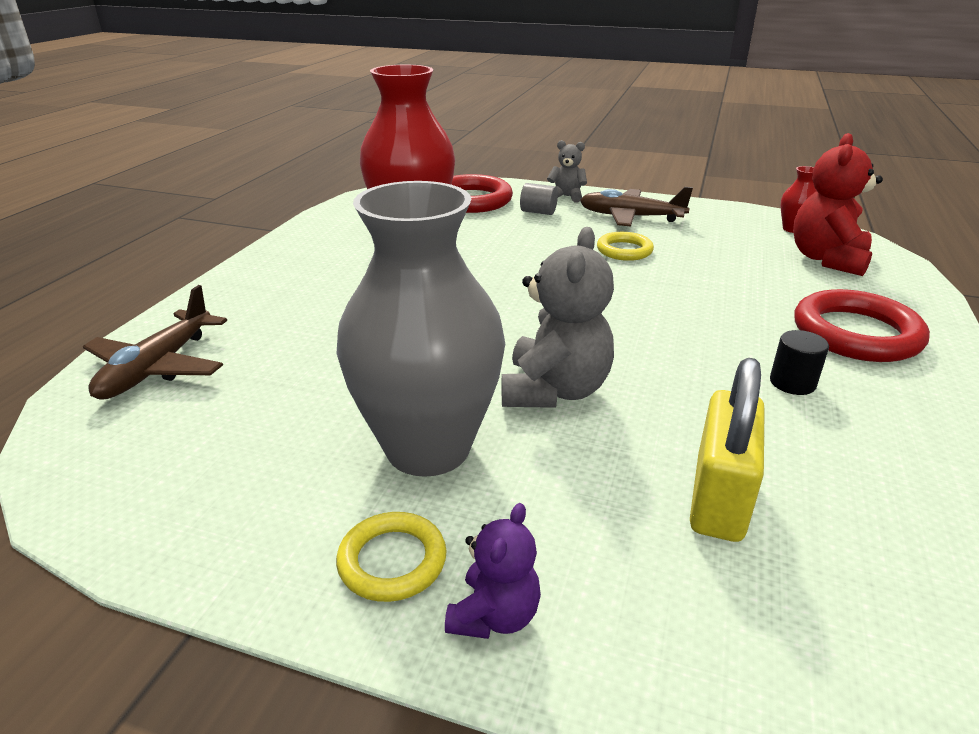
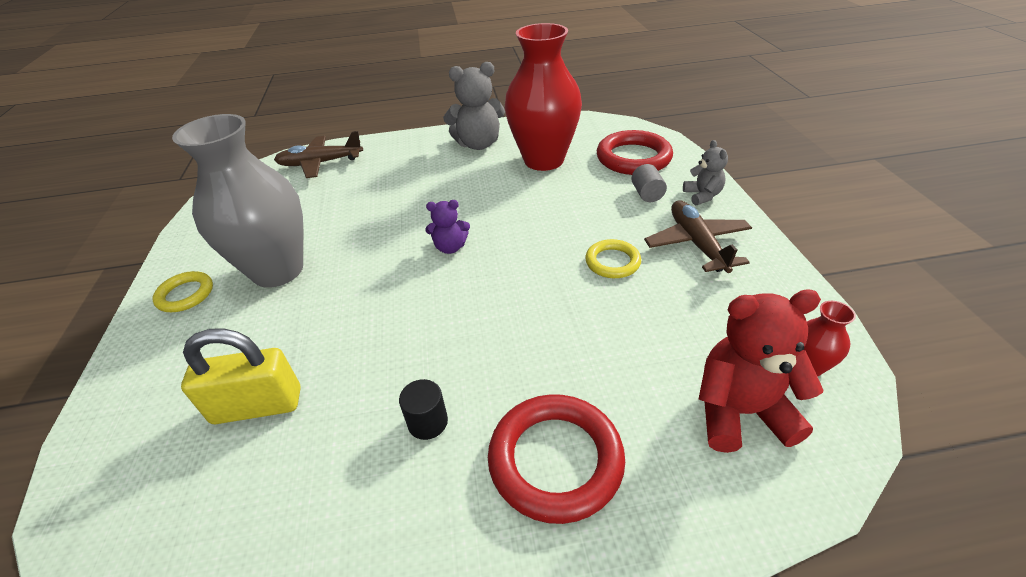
camera: 65 degrees right, 10 degrees up
(494, 615) = (150, 341): purple teddy bear -> purple teddy bear (450, 247)
(554, 390) = (356, 296): grey teddy bear -> grey teddy bear (478, 144)

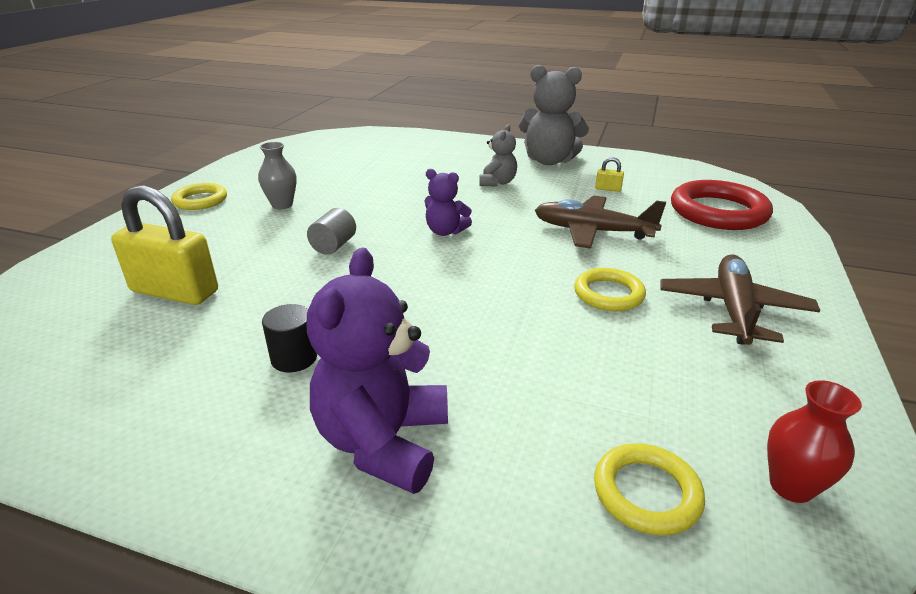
camera: 25 degrees right, 10 degrees down
(278, 270) = (282, 205): grey vase -> grey vase, size x0.40
(320, 163) = (388, 141): brown plane -> brown plane (592, 231)
(544, 160) = (608, 189): red vase -> yellow padlock
(555, 460) = (383, 442): red ring -> purple teddy bear
(647, 194) = (707, 247): grey cylinder -> grey cylinder (334, 246)
(702, 195) = (781, 267): grey teddy bear -> grey teddy bear (497, 182)
(740, 412) = (646, 493): red teddy bear -> yellow ring

